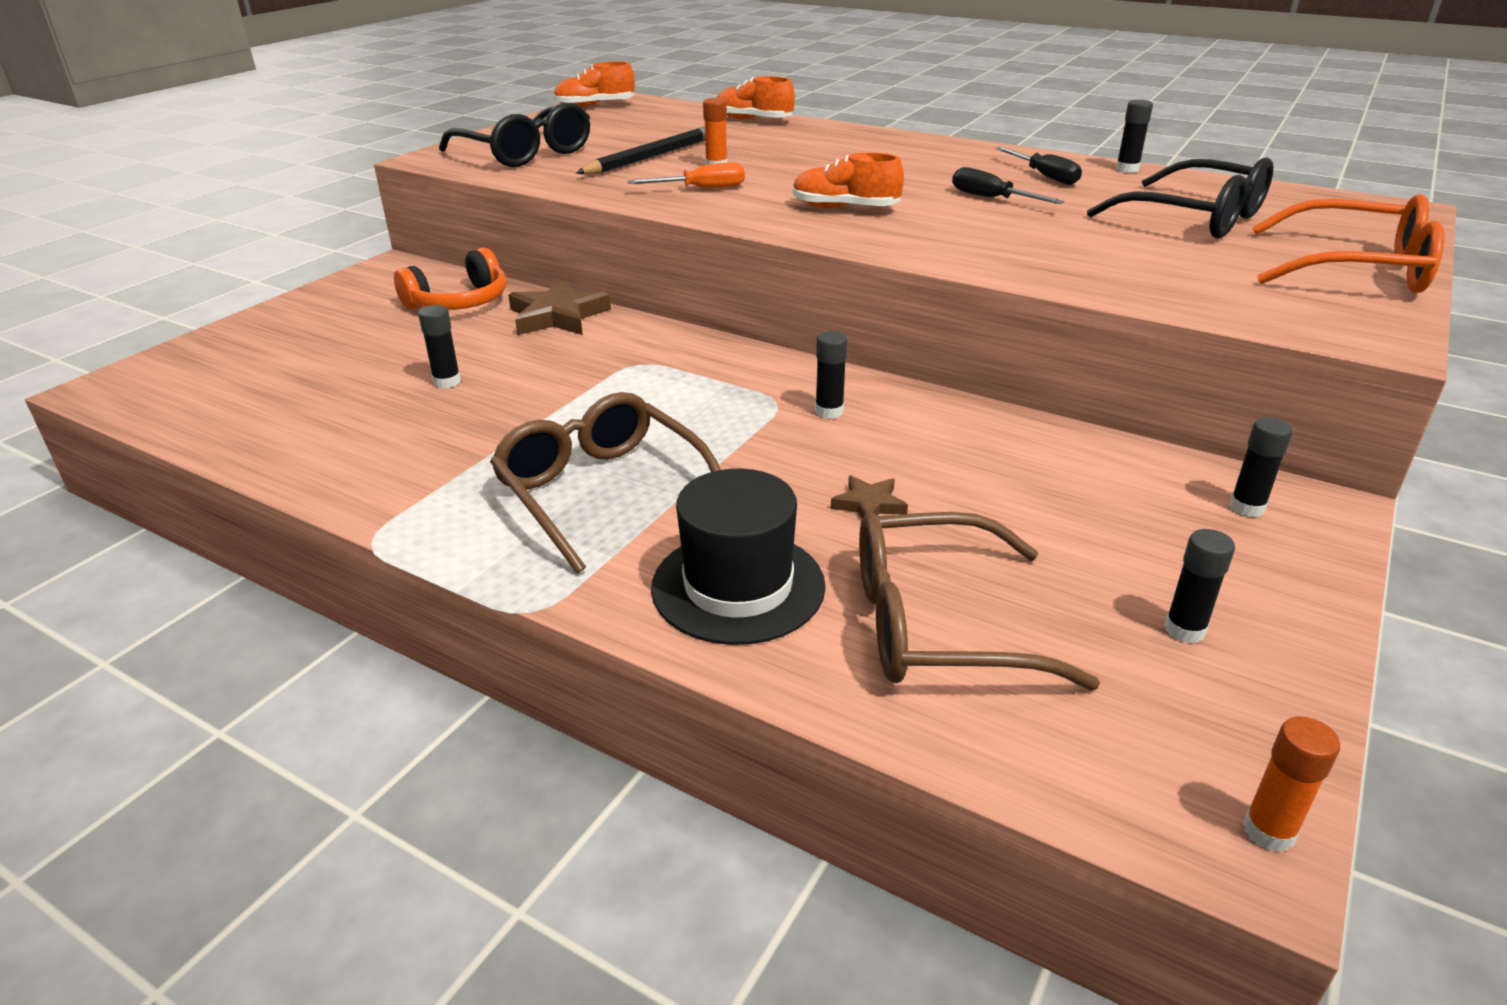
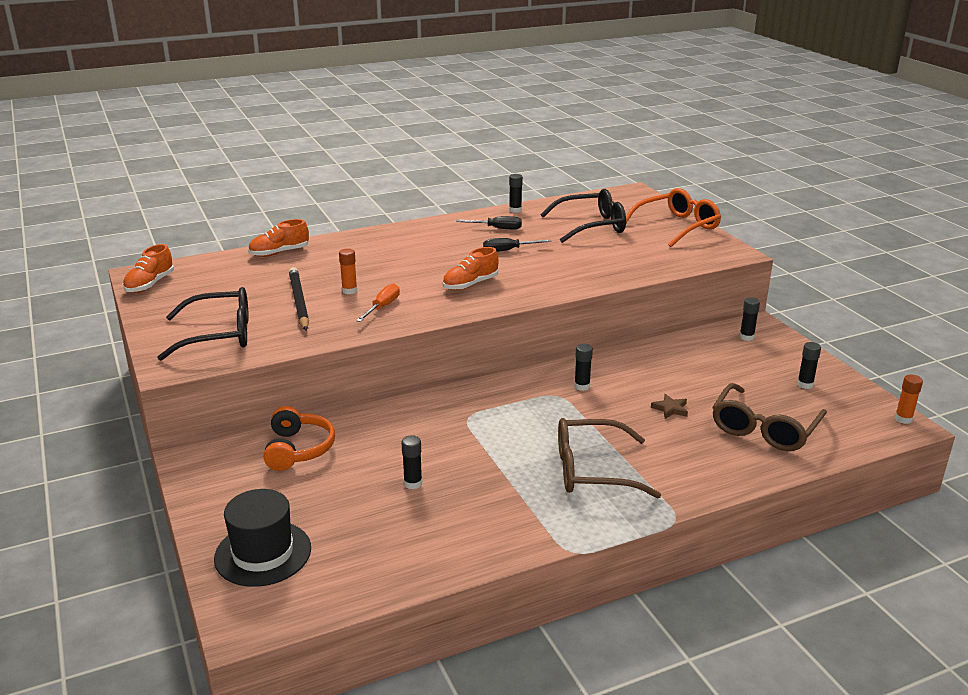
camera: 55 degrees left, 5 degrees down
(557, 316) = (370, 422): brown star -> none
(738, 586) = (702, 462): black hat -> black hat (263, 553)

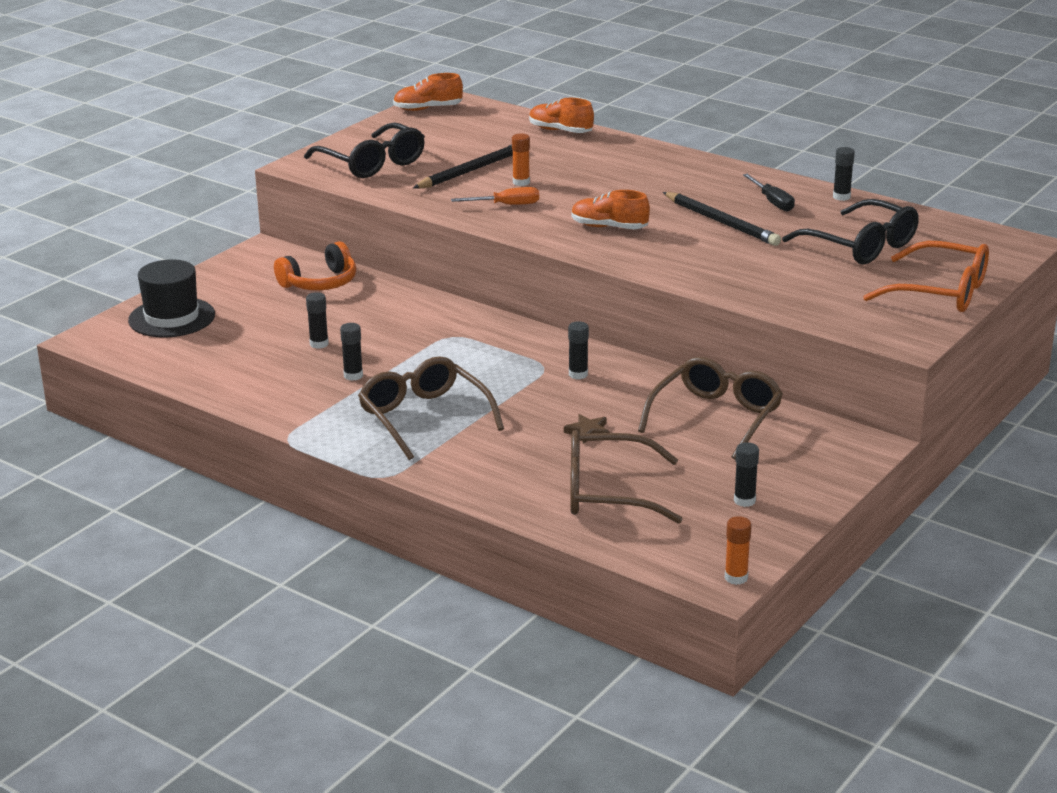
camera: 60 degrees right, 0 degrees up
(508, 250) = (721, 222): black screwdriver -> black pencil
(687, 358) = (716, 417): none -> brown glasses
(746, 337) = (821, 443): black glue stick -> black glue stick (353, 376)

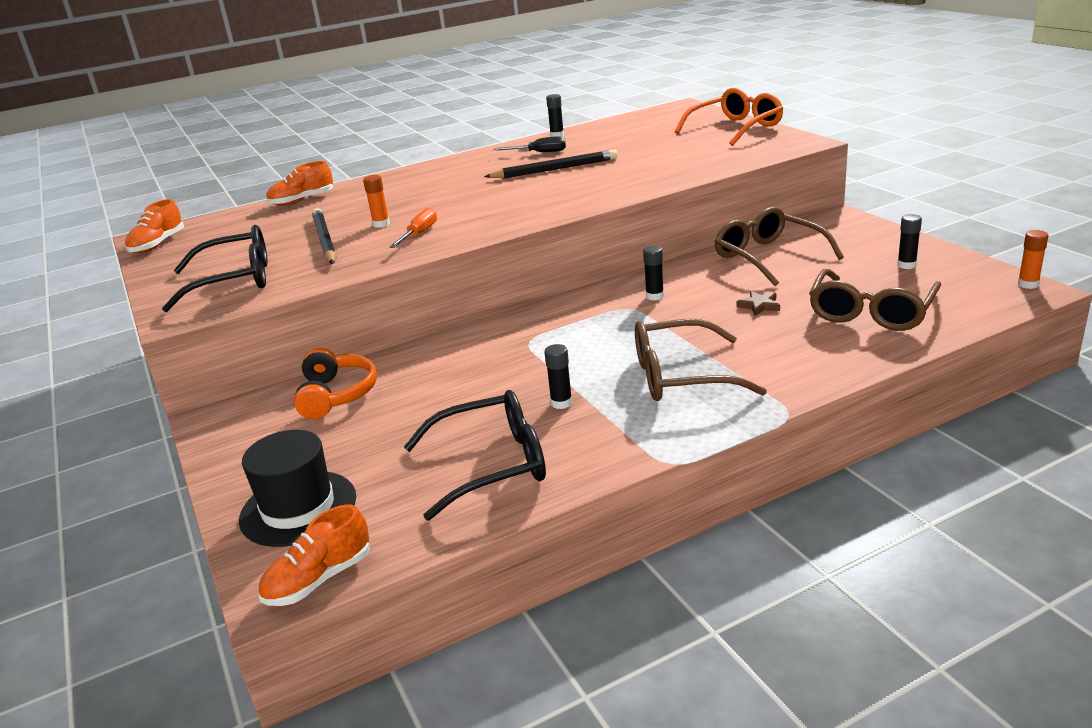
camera: 60 degrees left, 0 degrees up
(319, 344) = (472, 414): black glue stick -> none
(609, 227) = (516, 203): orange shoe -> orange shoe (319, 579)
(861, 246) = (642, 138): black glasses -> black glasses (492, 465)

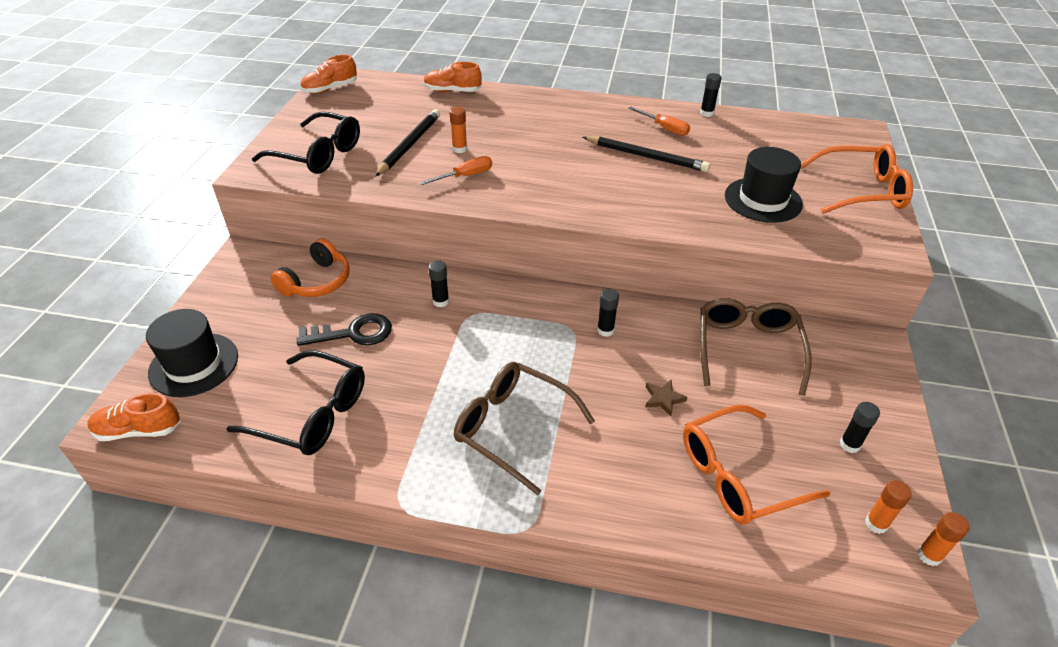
camera: 35 degrees right, 15 degrees up
(437, 403) = (353, 333): none -> black key
(539, 152) = (664, 128): black screwdriver -> orange screwdriver
(561, 403) = (414, 391): black glue stick -> black glue stick (441, 301)
(681, 155) = (763, 200): none -> black hat
(871, 312) = (737, 475): brown glasses -> orange glasses
(980, 288) = (876, 523): none -> orange glue stick

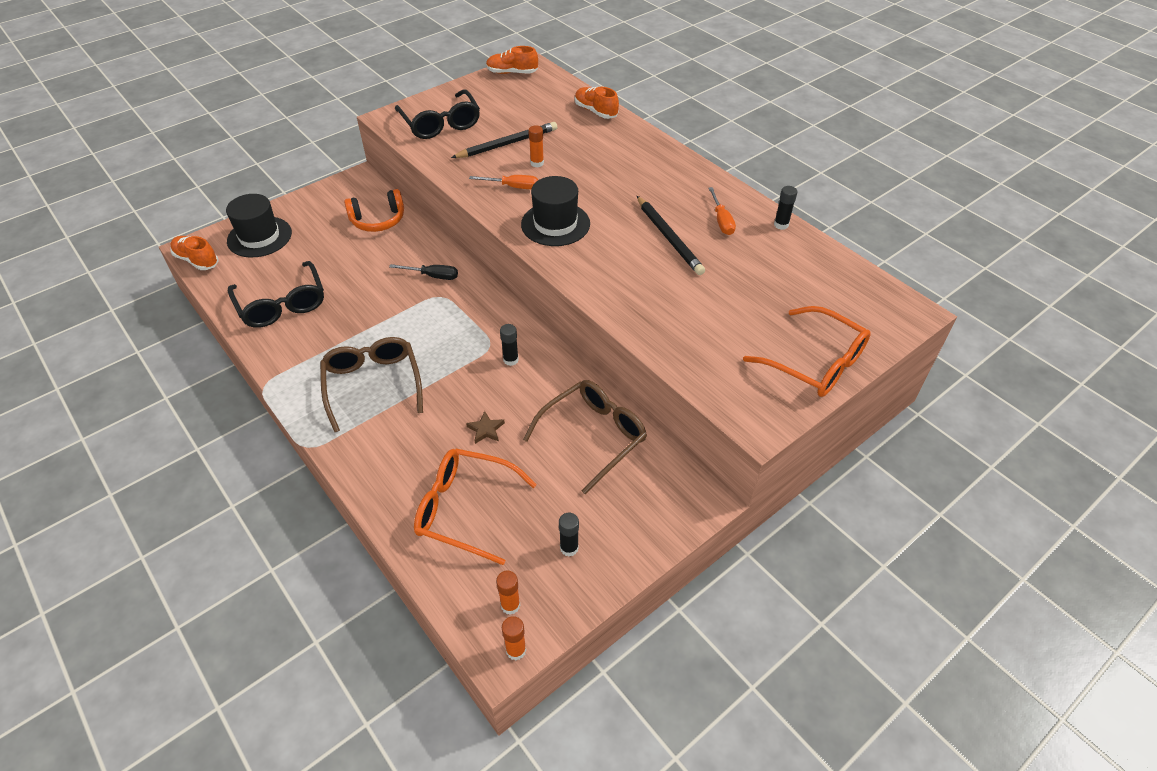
camera: 40 degrees right, 5 degrees up
(353, 333) = (358, 267): black key -> none
(441, 301) = (432, 276): black glue stick -> black screwdriver
(763, 200) = (711, 322): black hat -> black hat (555, 224)

